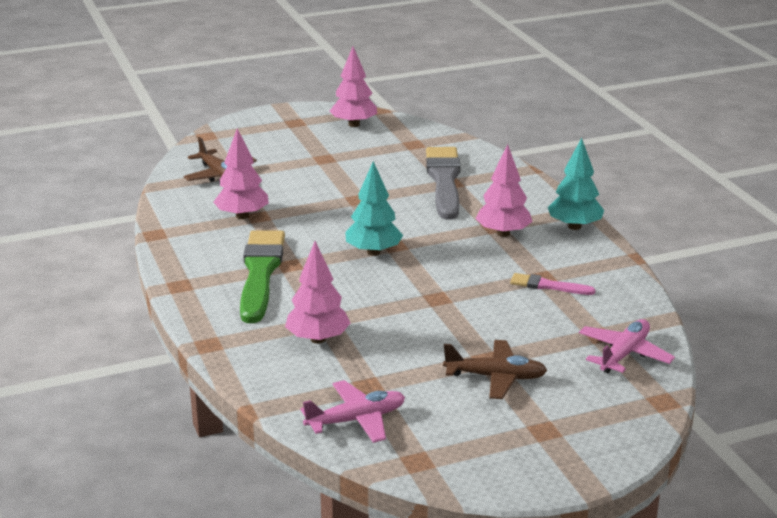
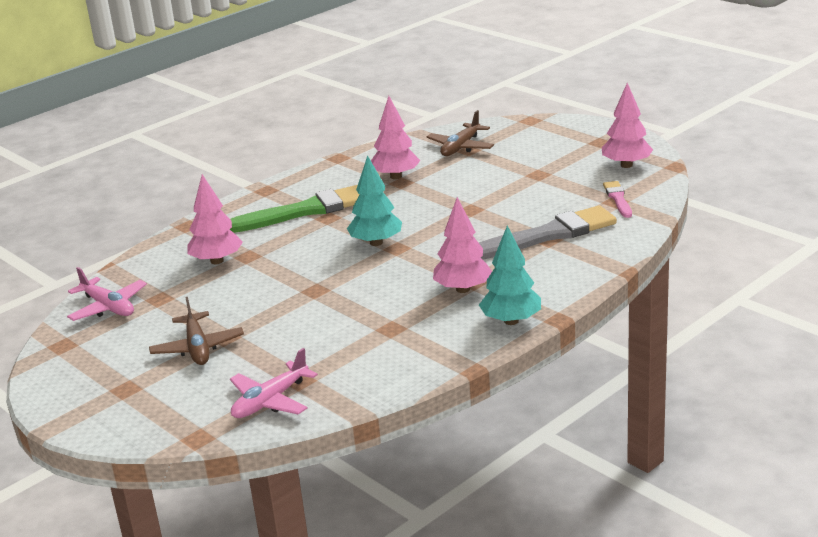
camera: 70 degrees right, 0 degrees up
(548, 286) = (375, 335): pink brush -> pink brush (618, 199)
(624, 354) = (270, 401): pink plane -> pink plane turned 120 degrees clockwise

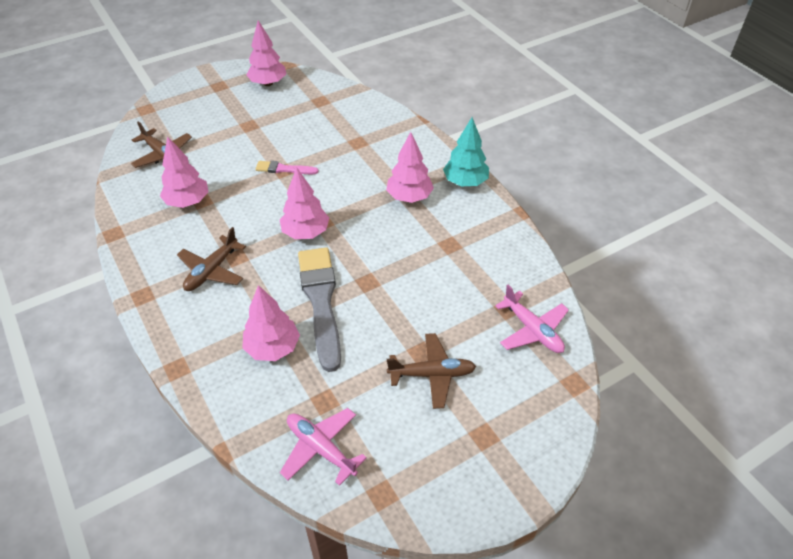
camera: 80 degrees left, 20 degrees up
(108, 307) = (321, 448): pink plane -> pink plane turned 105 degrees counterclockwise
(305, 211) = (212, 271): green brush -> brown plane
(376, 242) = (305, 232): turquoise tree -> pink tree
(548, 235) = (351, 141): grey brush -> grey brush (321, 302)
(618, 199) = (318, 99): pink brush -> pink brush (284, 169)

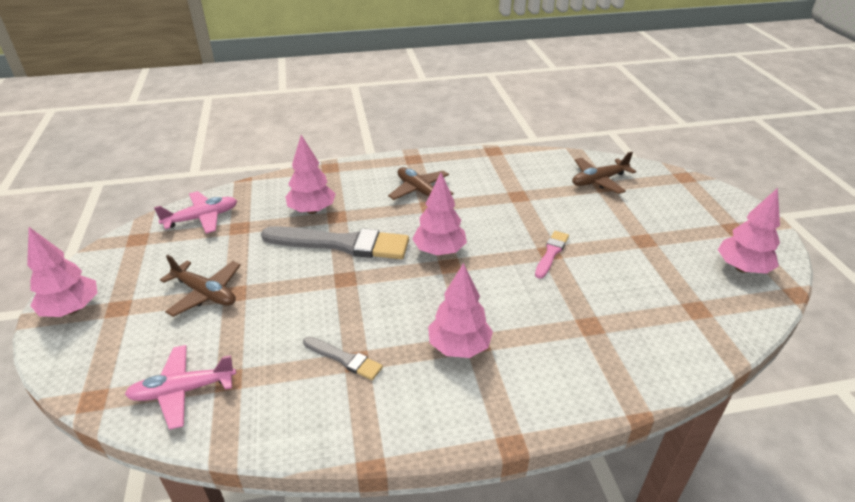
camera: 110 degrees right, 10 degrees down
(187, 202) = (519, 188): pink tree -> pink tree (72, 309)
(432, 374) = (205, 293): brown plane -> brown plane turned 75 degrees counterclockwise
(452, 251) = (344, 359): none -> grey brush
(465, 182) = (465, 418): turquoise tree -> none

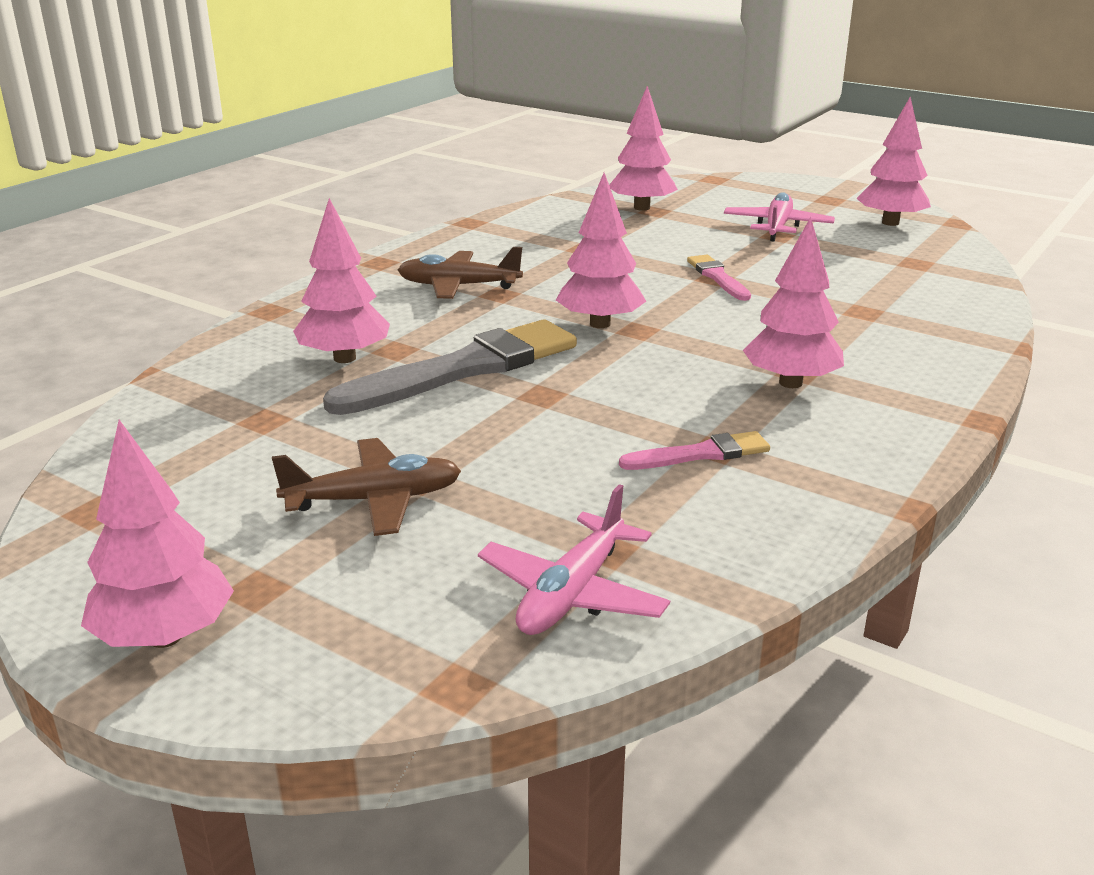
camera: 45 degrees left, 10 degrees down
(202, 218) = (170, 438): pink plane -> pink plane (777, 227)
(344, 359) = (700, 454): grey brush -> pink brush
(599, 181) = (641, 208): brown plane -> pink tree

